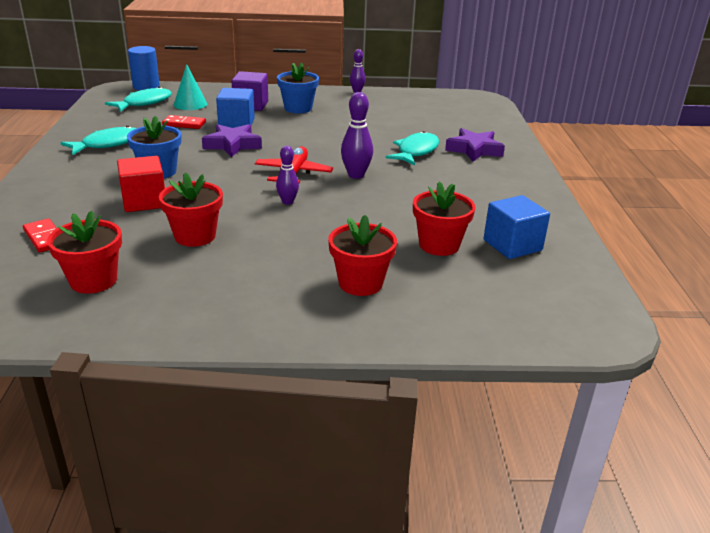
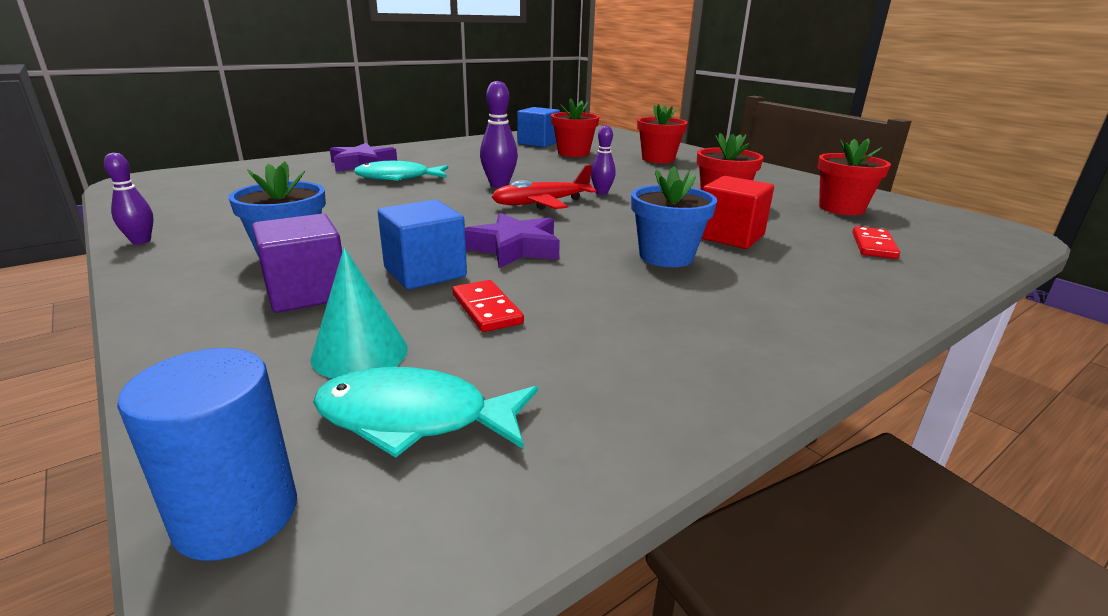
camera: 125 degrees left, 5 degrees down
(107, 144) = (674, 329): turquoise fish -> none

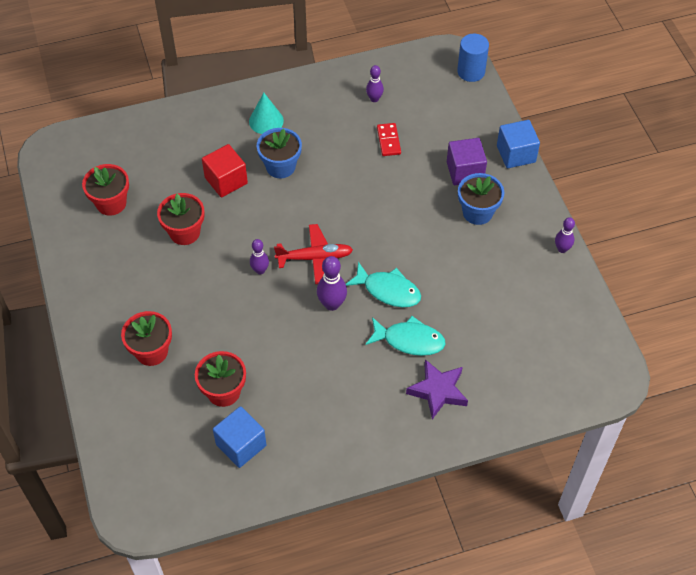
camera: 160 degrees left, 30 degrees up
(360, 353) = (441, 124): turquoise cone -> turquoise cone (266, 121)
(415, 418) = (425, 90): turquoise fish -> turquoise fish (388, 290)
(425, 272) = (410, 178): blue cube -> blue cube (516, 154)
(514, 248) = (357, 194): purple star -> none
(559, 372) = (374, 99): none -> purple bowling pin
(873, 246) = (154, 152): red domino -> none

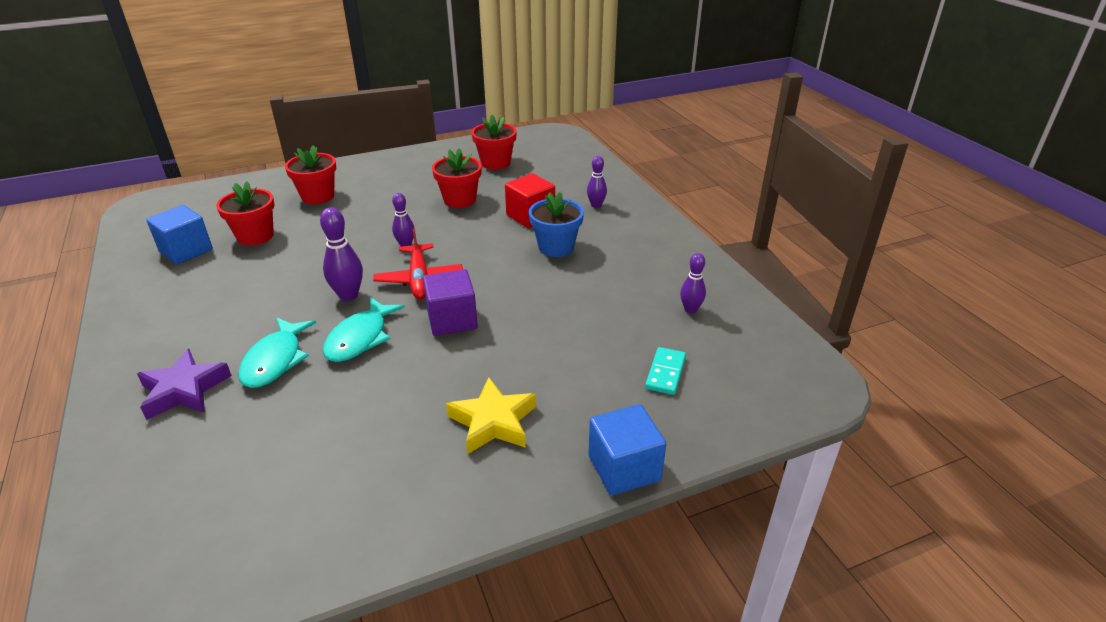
camera: 85 degrees right, 20 degrees down
(266, 121) = (624, 233): turquoise cone -> none
(388, 141) = (617, 326): red domino -> none
(438, 123) = (665, 373): none -> turquoise domino
(465, 171) = (574, 405): purple cube -> purple cube (452, 320)
(471, 72) = (791, 405): blue cylinder -> none
(477, 212) = (493, 422): blue flower pot -> yellow star
(562, 249) = (412, 538): purple bowling pin -> purple bowling pin (596, 205)

